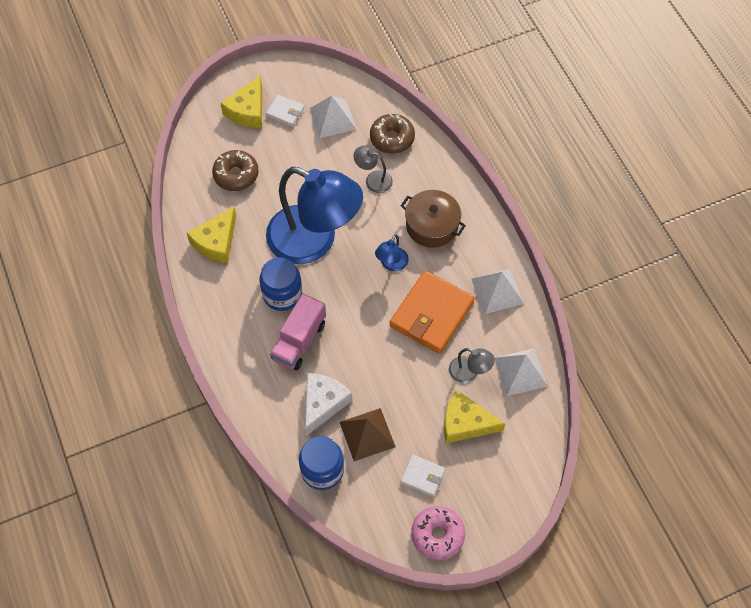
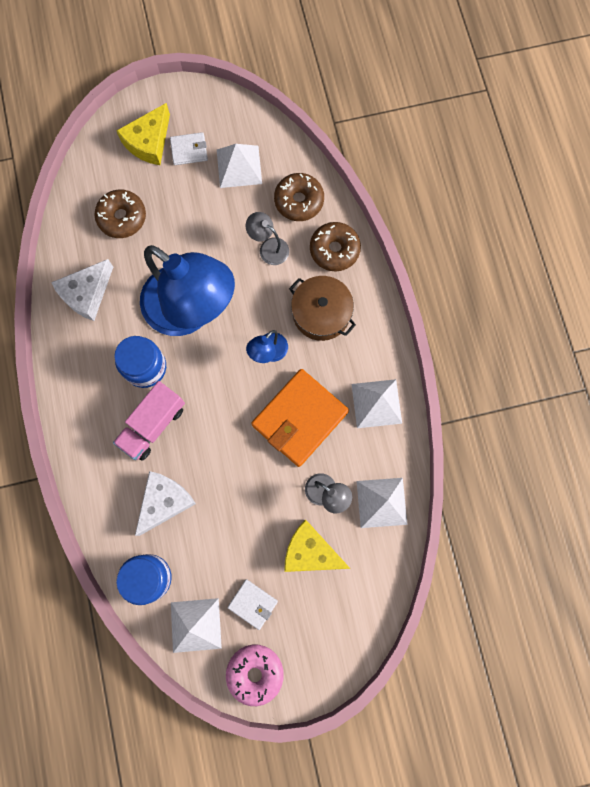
camera: 10 degrees right, 15 degrees up
(216, 242) = (87, 294): yellow cheese -> white cheese
(285, 112) = (189, 150): white wallet -> white wallet turned 45 degrees counterclockwise
(367, 434) = (203, 545): brown pyramid -> none
(374, 503) = (196, 625): none -> white pyramid
(432, 173) = (334, 250): none -> brown donut

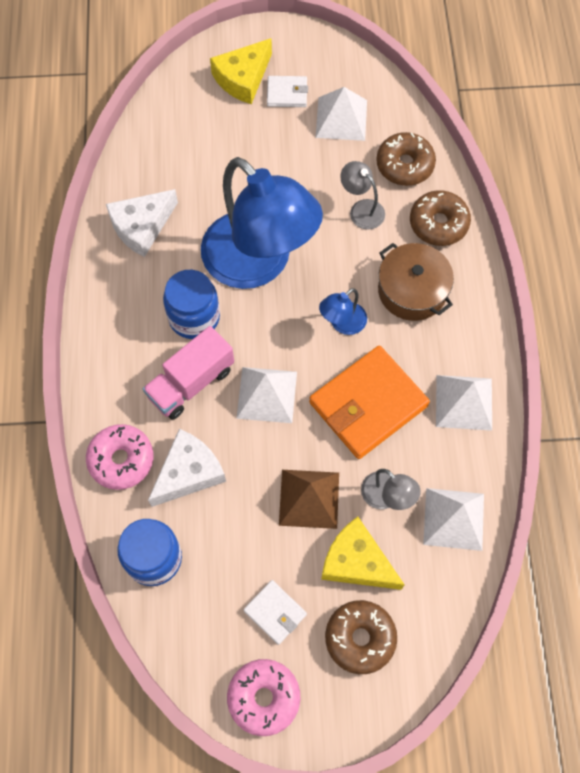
camera: 10 degrees right, 10 degrees down
(108, 501) = (121, 460): none -> pink donut
(122, 217) = (198, 152): brown donut -> brown donut (360, 638)
(196, 625) = (200, 625): white pyramid -> white pyramid (267, 395)
(265, 506) = (309, 498): none -> brown pyramid

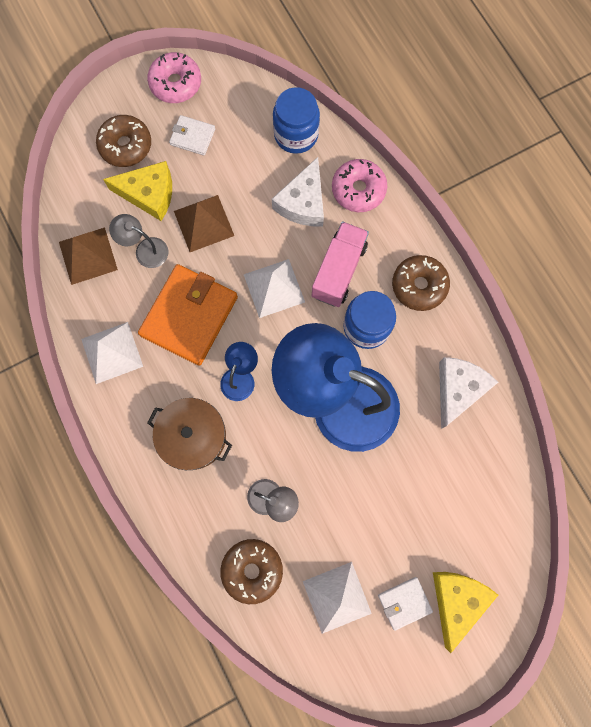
camera: 155 degrees right, 10 degrees up
(438, 223) = (195, 517): brown donut -> brown donut (419, 286)
(454, 518) = (88, 256): white pyramid -> brown pyramid

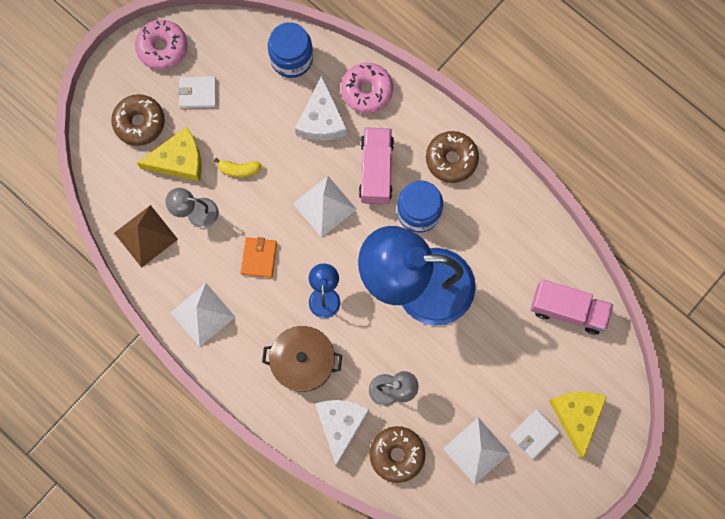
camera: 20 degrees left, 0 degrees up
(189, 316) = (259, 258): orange wallet -> orange wallet, size x0.49
(203, 223) = (239, 169): brown pyramid -> yellow banana
(458, 389) = (517, 239): white cheese -> white cheese (340, 424)
(486, 483) = (568, 310): none -> pink truck

